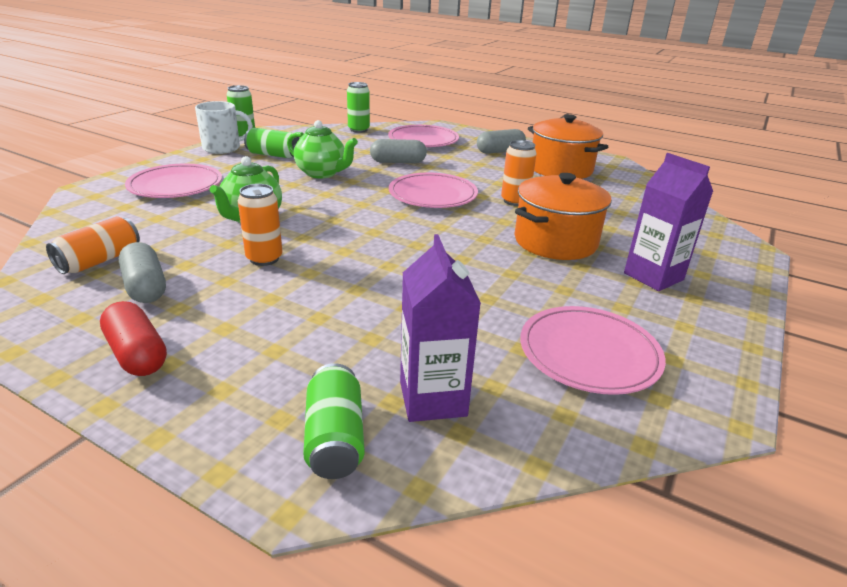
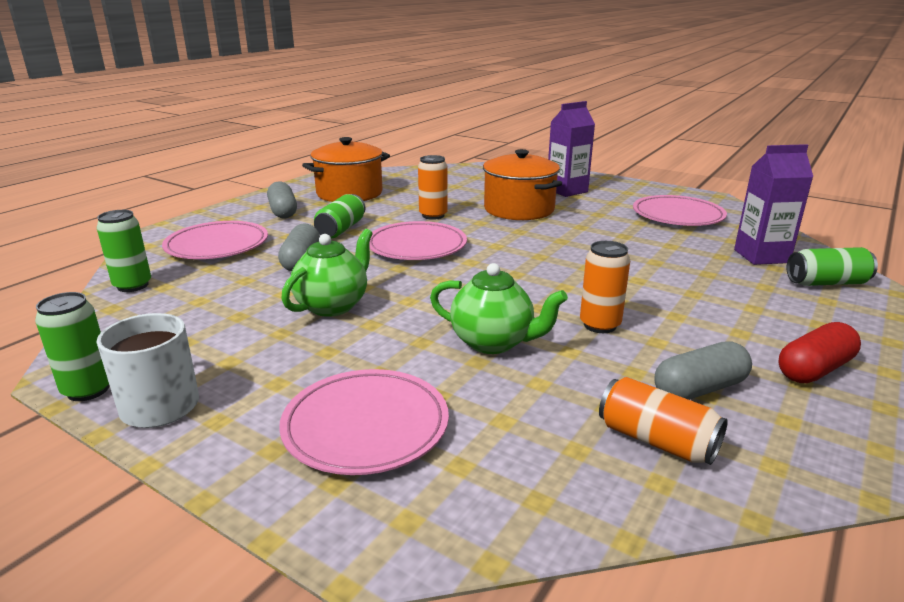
camera: 85 degrees left, 5 degrees down
(273, 155) = (230, 348): green can -> green can (341, 229)

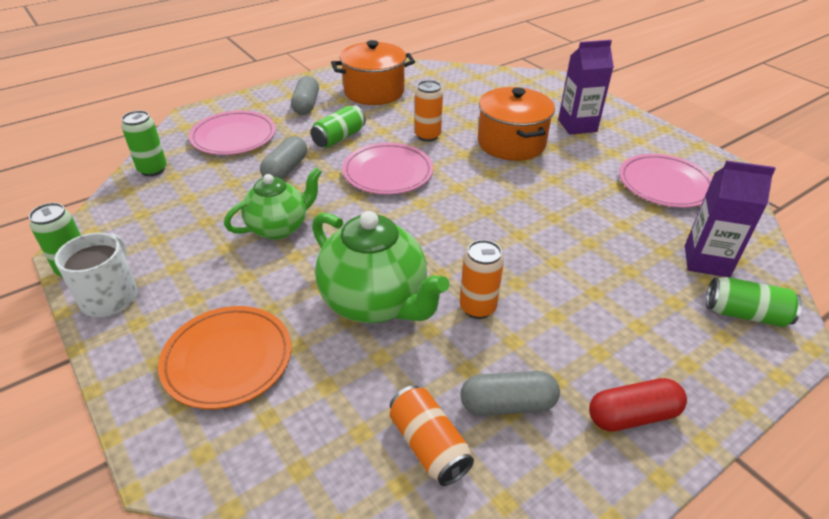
camera: 20 degrees right, 15 degrees up
(366, 426) = (228, 359): pink plate -> orange plate
(493, 342) = (375, 302): green teapot -> green teapot, size x1.51

